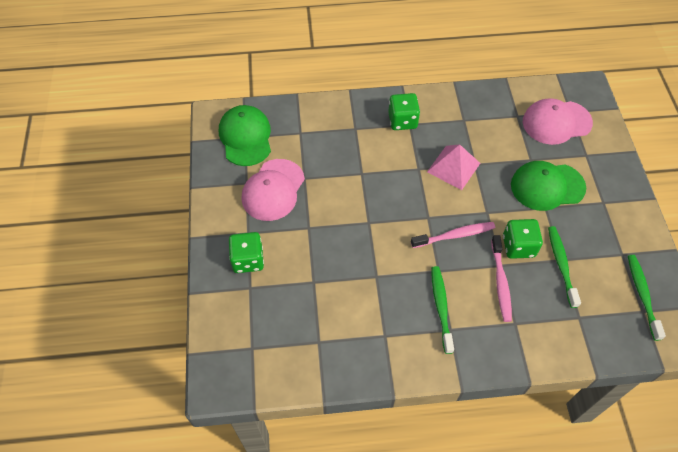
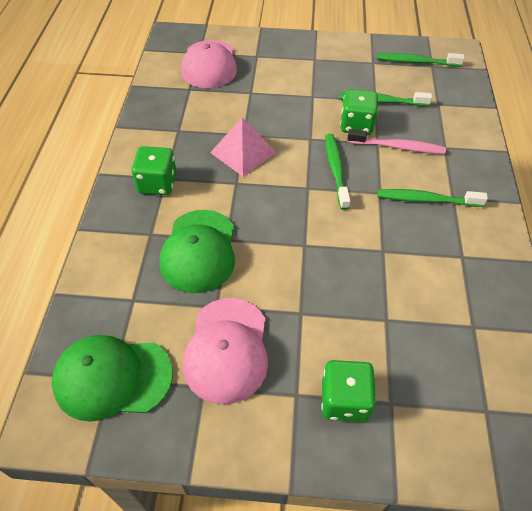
camera: 80 degrees left, 5 degrees down
(273, 190) = (227, 349): pink cap -> pink cap turned 60 degrees clockwise
(454, 235) = (336, 170): pink toothbrush -> green toothbrush
(547, 186) = (287, 89): green cap -> green cap (199, 251)

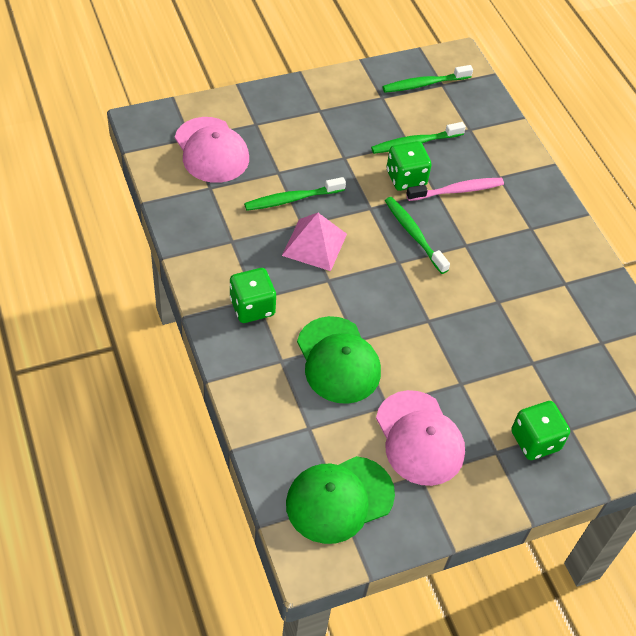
camera: 30 degrees left, 0 degrees up
(427, 200) = (510, 238): green toothbrush -> green toothbrush (292, 199)

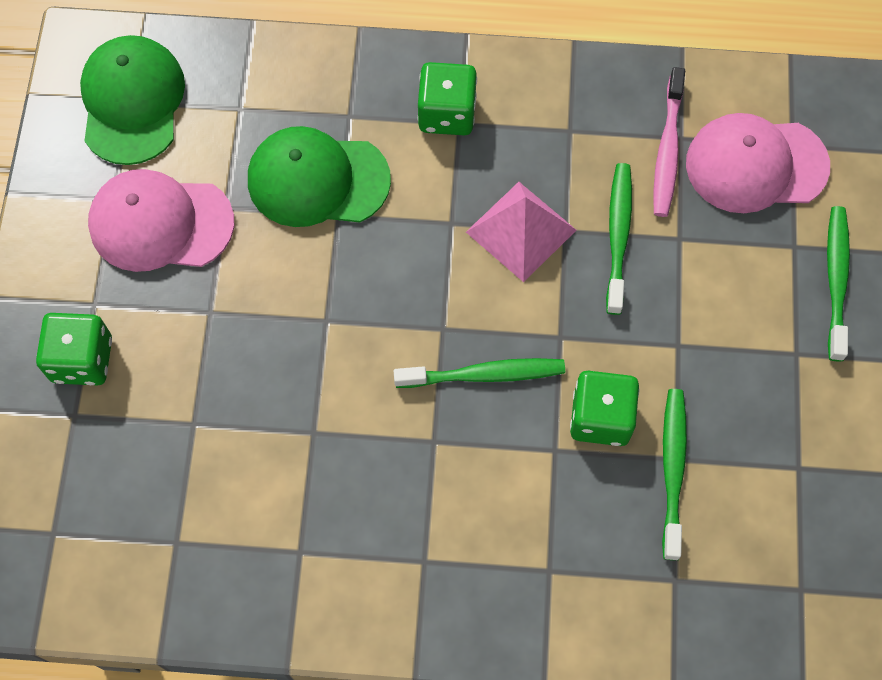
camera: 120 degrees right, 15 degrees up
(425, 84) = (811, 558): green toothbrush -> green toothbrush (836, 281)
(457, 190) = (545, 484): pink toothbrush -> pink toothbrush (667, 149)

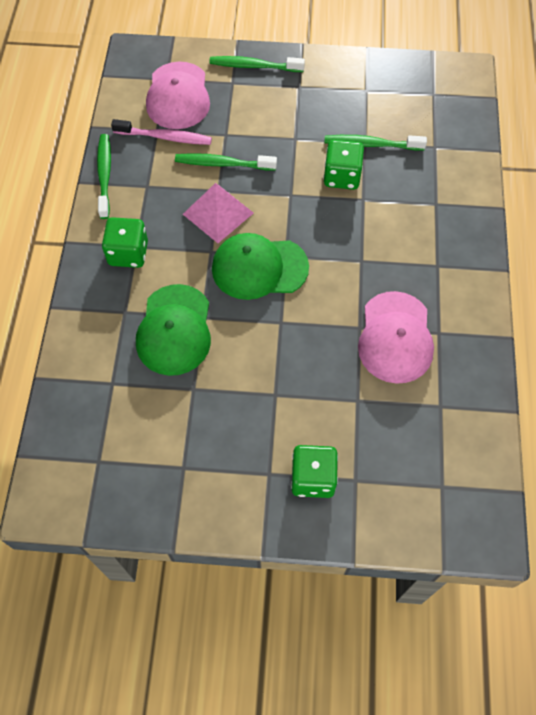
camera: 90 degrees left, 5 degrees down
(132, 102) = (99, 460): green cap -> green cap (259, 268)
(160, 223) = (204, 432): pink cap -> pink cap (395, 337)
(483, 374) = (316, 234): green toothbrush -> green toothbrush (104, 175)

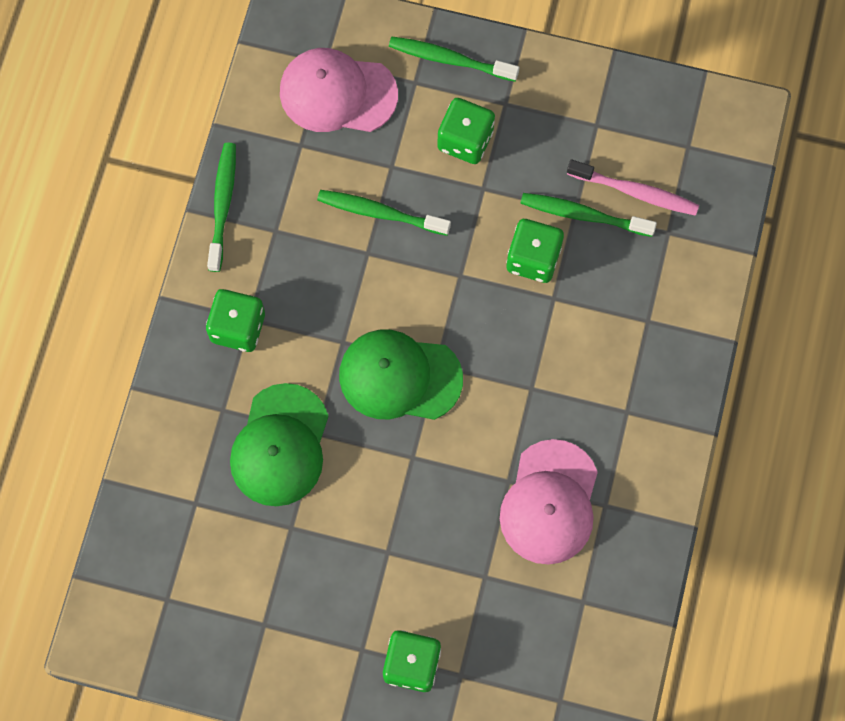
camera: 10 degrees right, 10 degrees up
(164, 137) = (309, 157): pink toothbrush -> pink toothbrush (635, 192)
(178, 96) = (337, 93): pink cap -> pink cap turned 90 degrees clockwise
(218, 213) = (361, 287): pink pyramid -> none
(275, 111) = (465, 140): none -> green dice

